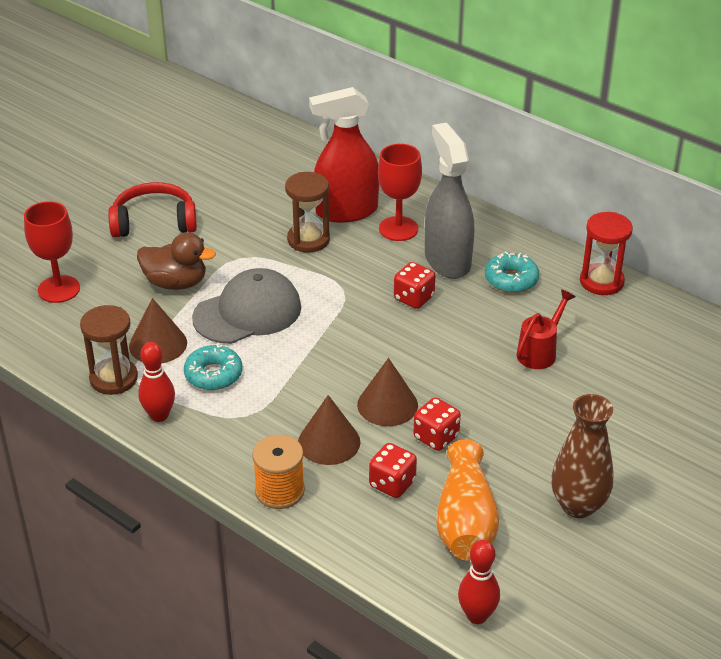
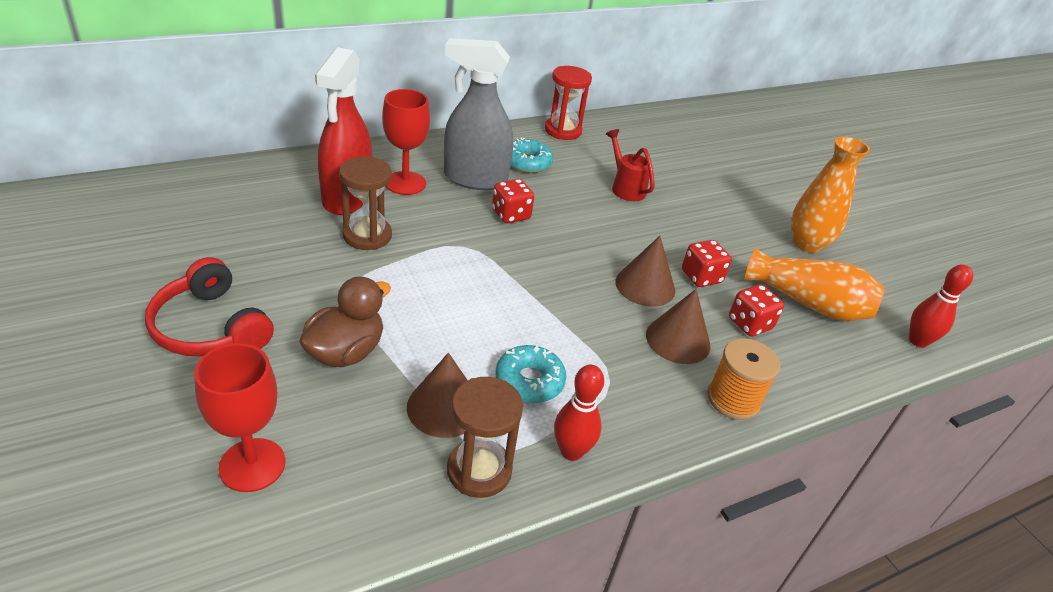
camera: 70 degrees left, 0 degrees up
(154, 222) = (210, 327): red headphones -> red headphones turned 60 degrees counterclockwise
(247, 312) = (446, 318): grey cap -> none
(578, 505) = (807, 244): brown vase -> orange vase

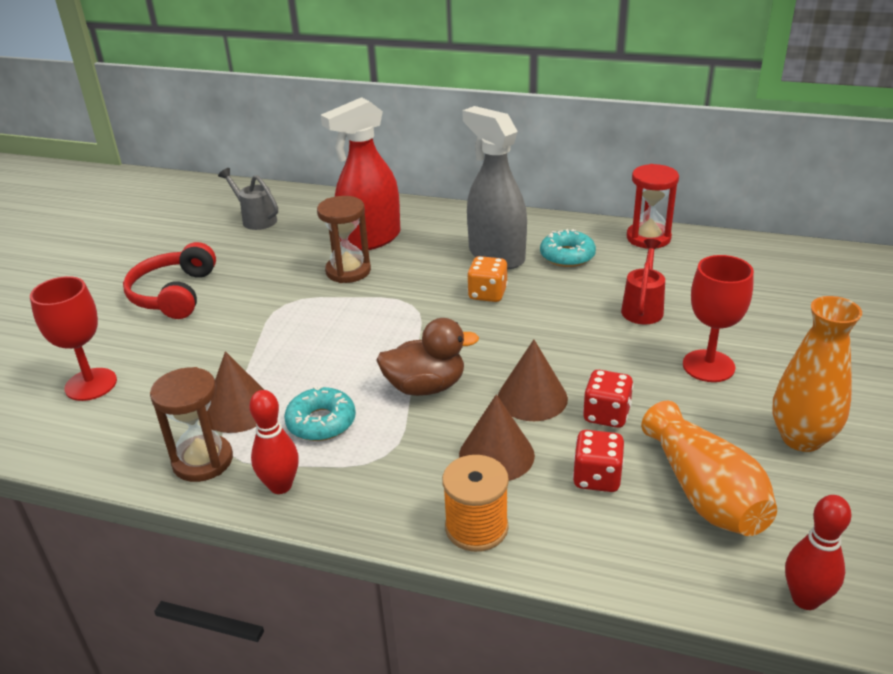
camera: 50 degrees right, 5 degrees down
(193, 214) = (256, 219): none -> grey watering can
(346, 352) = (227, 343): brown duck -> brown duck (425, 387)
(405, 183) = (431, 241): red goblet -> red goblet (708, 366)
(511, 215) = (487, 294): red dice -> orange dice

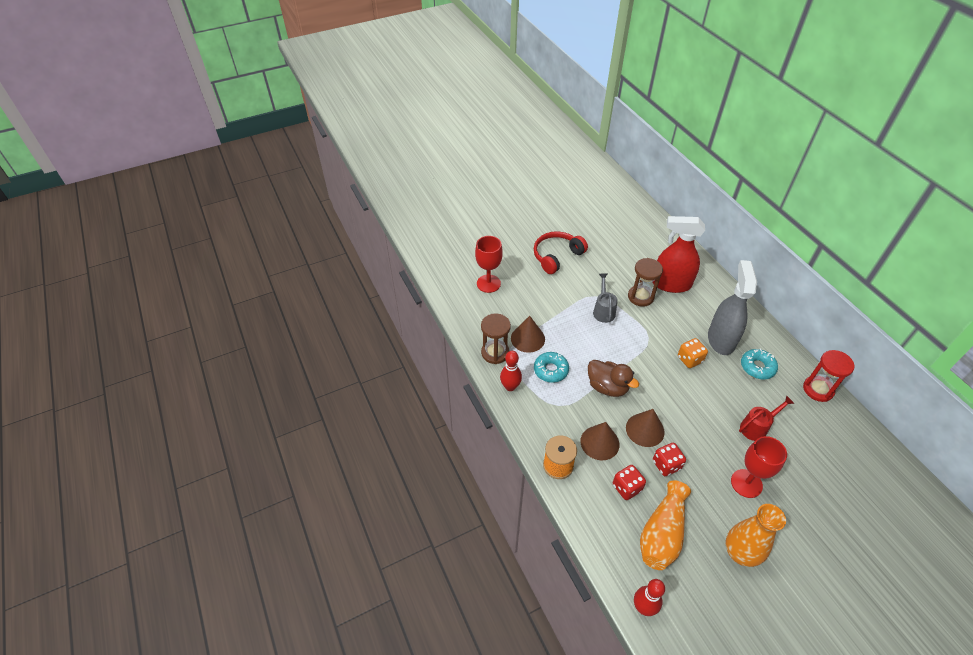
camera: 45 degrees right, 15 degrees up
(256, 219) = (631, 233): grey watering can -> grey watering can (603, 310)

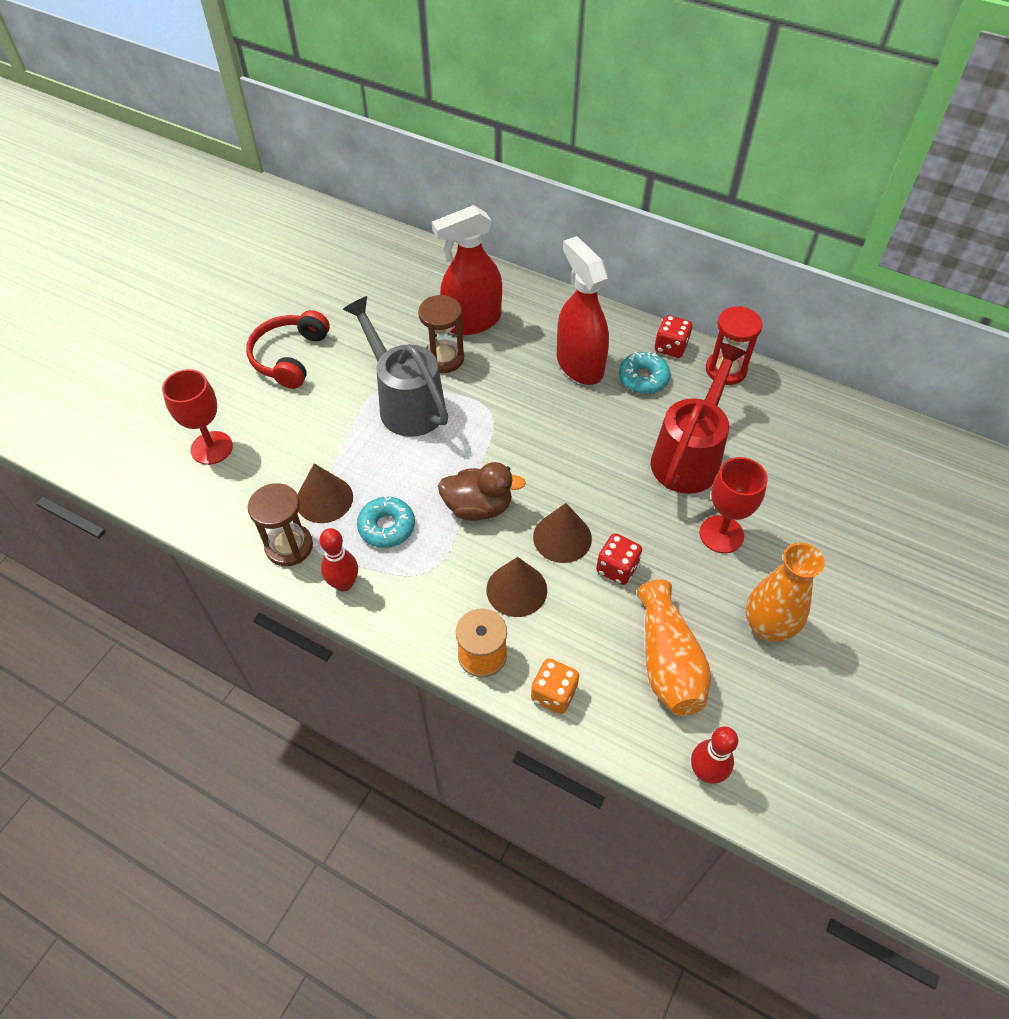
camera: 35 degrees left, 5 degrees up
(603, 310) = (406, 403): grey watering can -> grey watering can, size x1.84
(626, 487) = (588, 629): red dice -> red dice (670, 347)
(689, 359) = (558, 411): orange dice -> orange dice (553, 694)
(721, 339) = (579, 365): grey spray bottle -> red spray bottle
(756, 427) = (689, 456): red watering can -> red watering can, size x1.84

